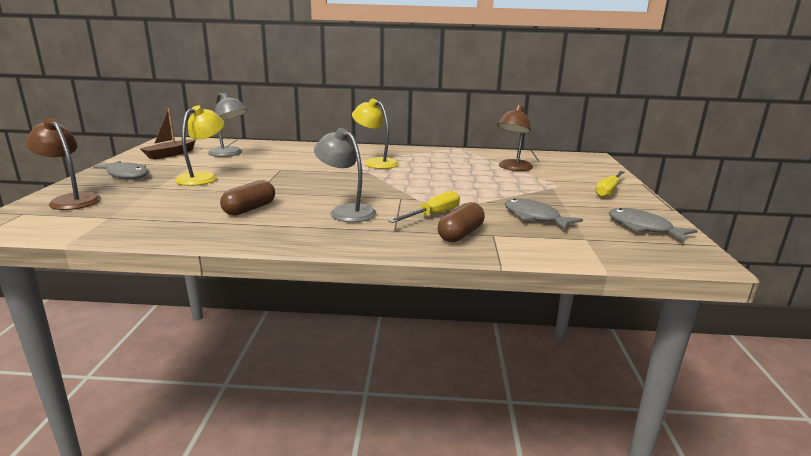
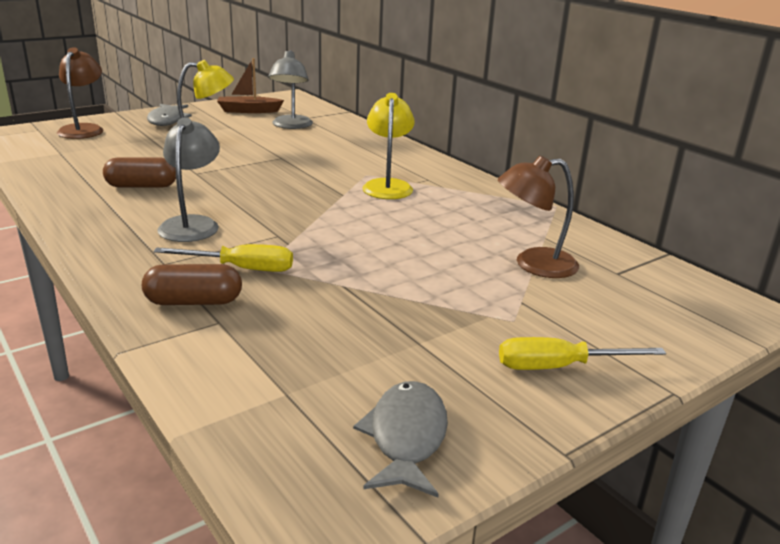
camera: 50 degrees right, 5 degrees up
(535, 217) = (325, 333): grey fish -> none

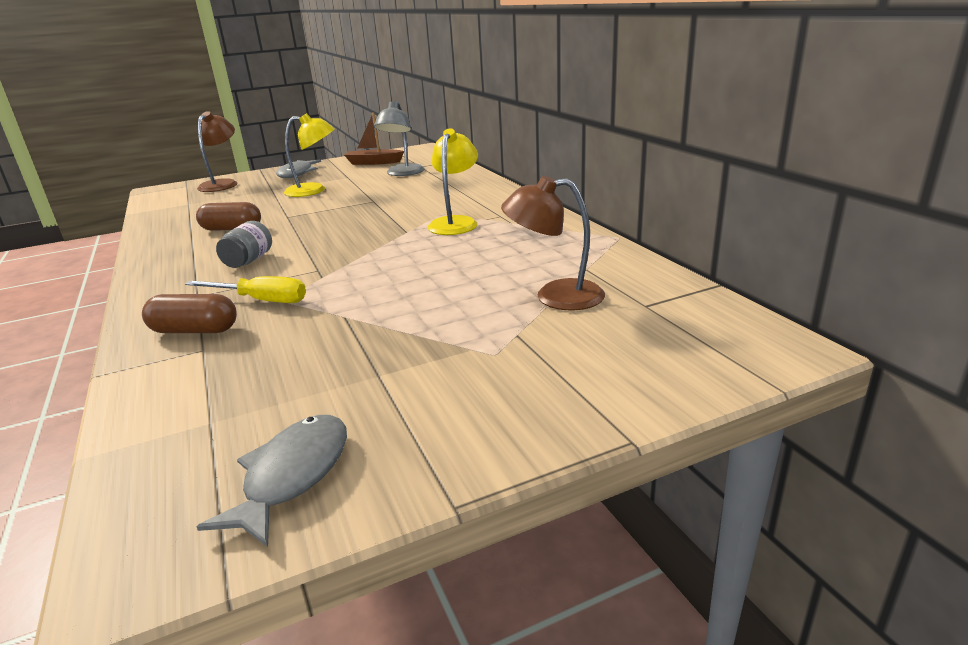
camera: 15 degrees right, 0 degrees up
(192, 224) = (249, 260): grey lamp -> grey jar
(559, 367) = (512, 405): yellow screwdriver -> none

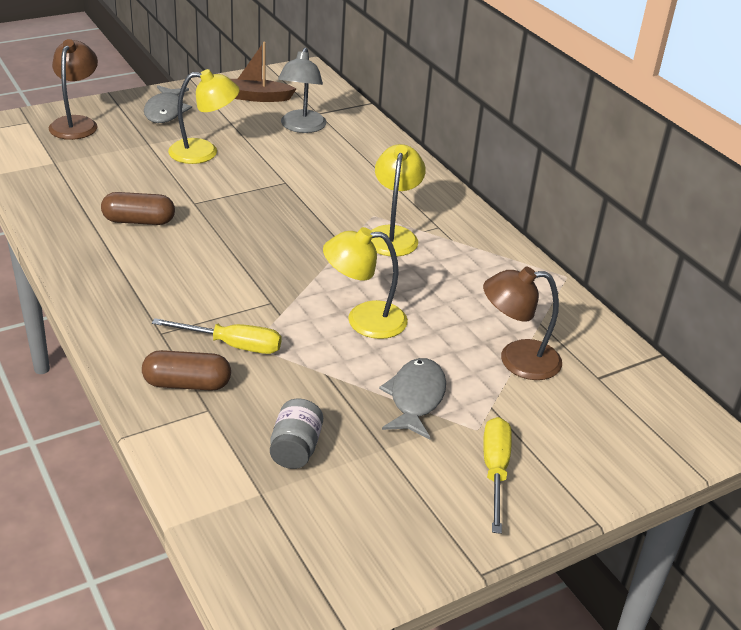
camera: 10 degrees left, 10 degrees up
(249, 260) = (188, 281): grey jar -> grey jar (295, 449)
(292, 476) = (354, 546): grey fish -> grey fish (415, 398)
(403, 276) = (364, 320): none -> yellow lamp
(505, 391) = (495, 471): none -> yellow screwdriver

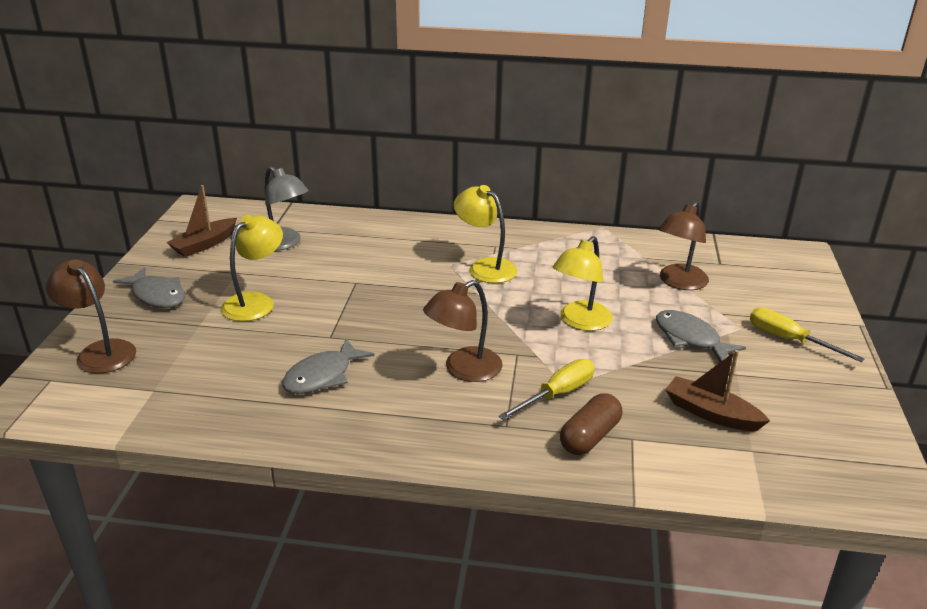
camera: 50 degrees left, 5 degrees down
(139, 221) = (322, 376): brown capsule -> grey fish
(217, 283) = (463, 370): none -> brown lamp
(295, 449) = (711, 413): grey jar -> brown boat

